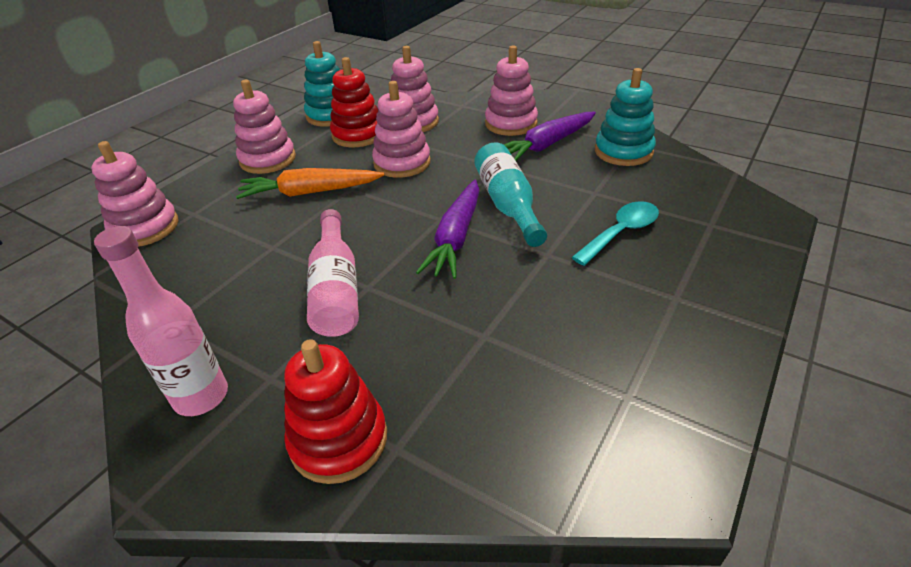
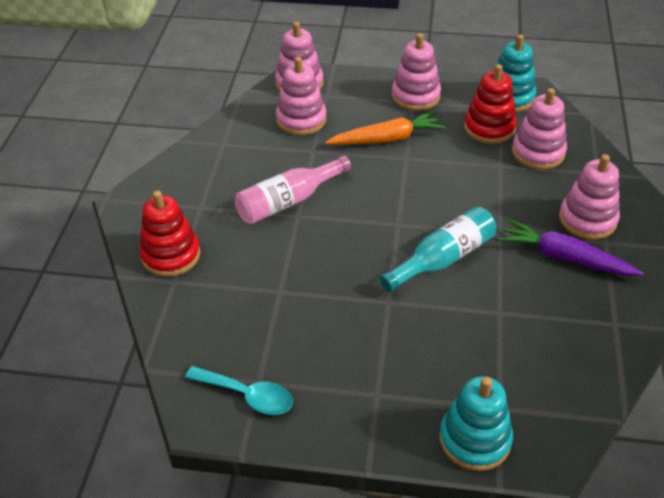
camera: 65 degrees right, 5 degrees up
(201, 396) = (177, 186): pink bottle -> none
(310, 192) = (387, 139): orange carrot -> orange carrot turned 105 degrees clockwise
(402, 163) = (463, 172): pink stacking toy -> pink stacking toy (301, 120)
(456, 237) = (379, 241): purple carrot -> none
(621, 233) = (446, 343): turquoise spoon -> turquoise spoon (247, 395)
(623, 152) = (593, 319): turquoise stacking toy -> turquoise stacking toy (475, 439)

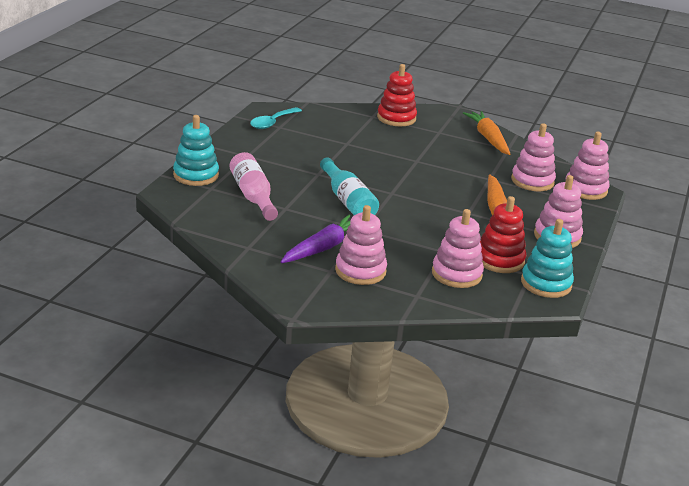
camera: 100 degrees right, 15 degrees down
(201, 163) = (488, 138): none -> orange carrot
(288, 201) = (433, 160): pink bottle -> pink bottle (253, 196)

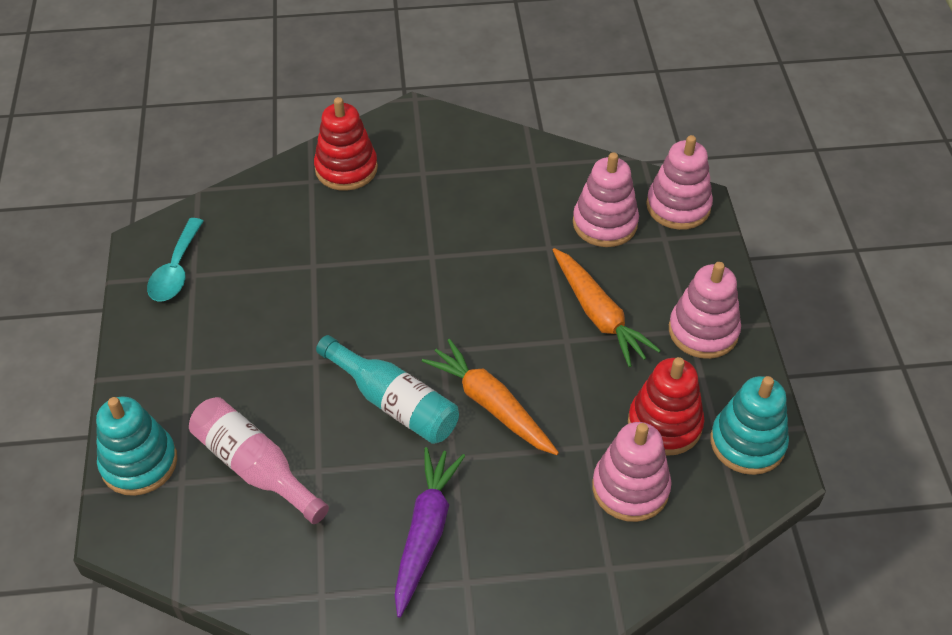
camera: 25 degrees left, 20 degrees up
(360, 271) = (505, 557): pink stacking toy -> none
(488, 138) = (495, 154): orange carrot -> orange carrot (491, 404)

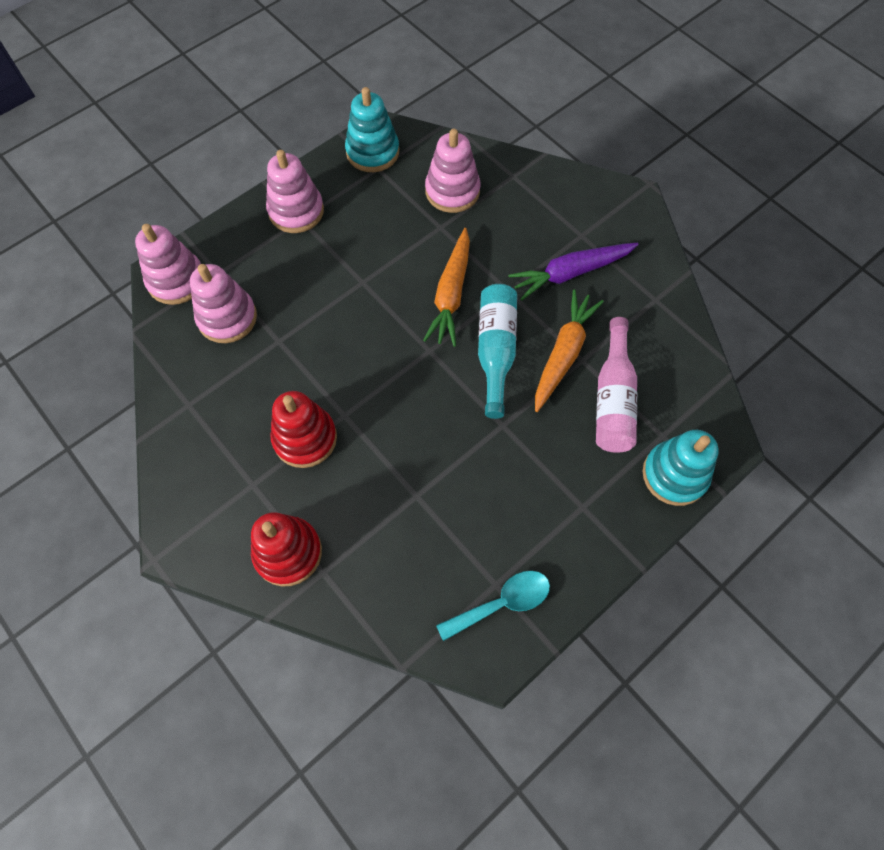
camera: 125 degrees left, 15 degrees up
(598, 315) = (325, 275): orange carrot -> orange carrot (563, 354)
(664, 424) = (391, 196): red stacking toy -> red stacking toy (305, 438)

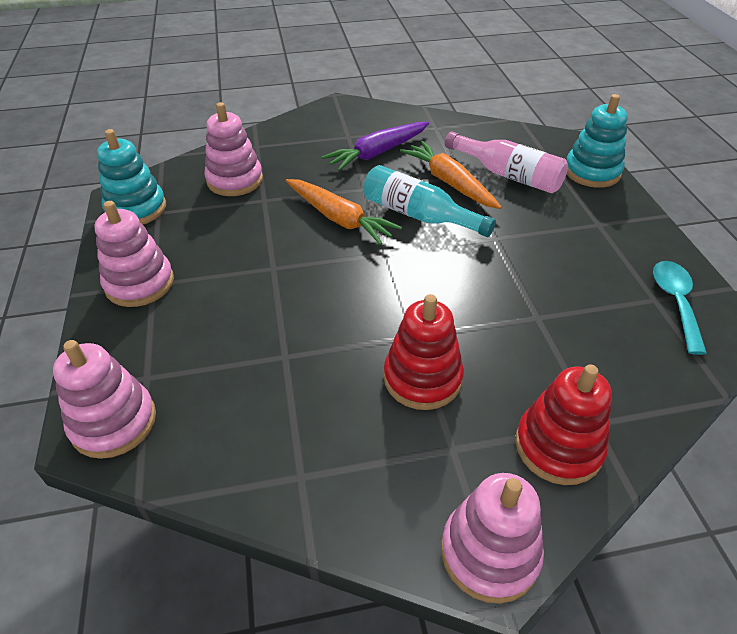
camera: 60 degrees left, 20 degrees down
(227, 318) = (214, 391): pink stacking toy -> pink stacking toy (489, 552)
(570, 273) = (377, 153): purple carrot -> purple carrot turned 45 degrees clockwise

